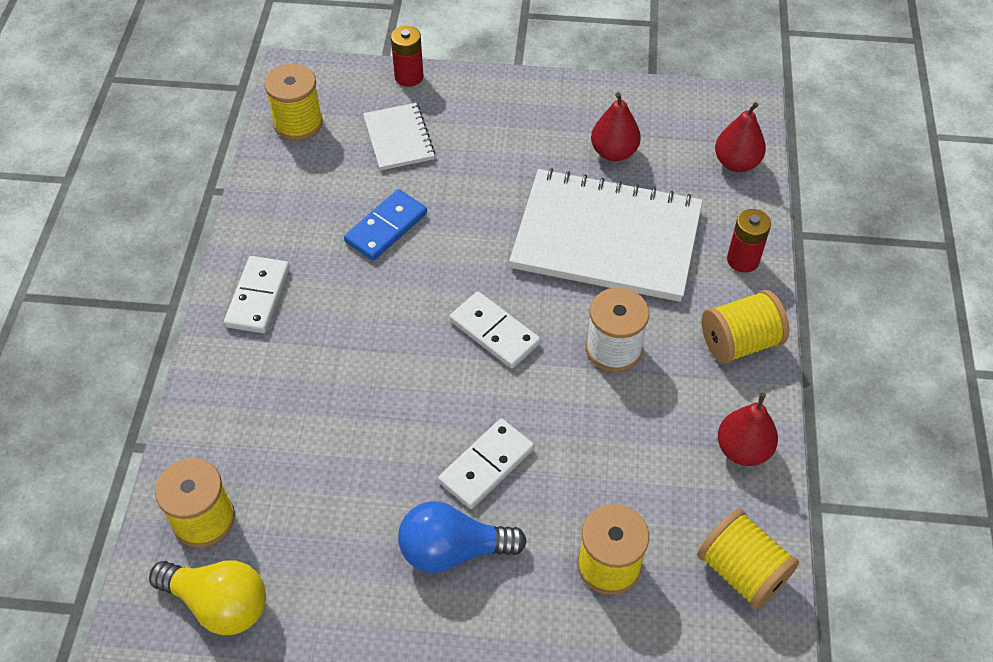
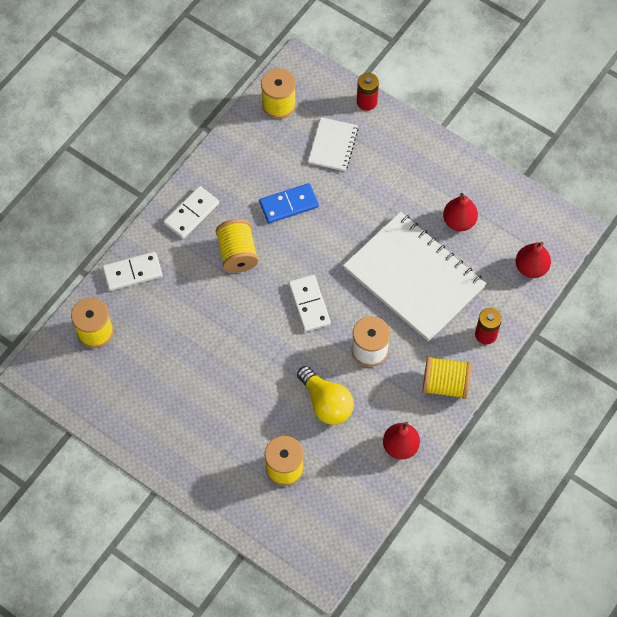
camera: 30 degrees right, 10 degrees up
(219, 603) = (80, 380): yellow light bulb -> yellow light bulb (326, 403)
(453, 550) = (210, 416): blue light bulb -> none
(486, 465) = (255, 380): white domino -> white domino (132, 272)
(742, 571) = (351, 509): yellow spool -> yellow spool (237, 253)

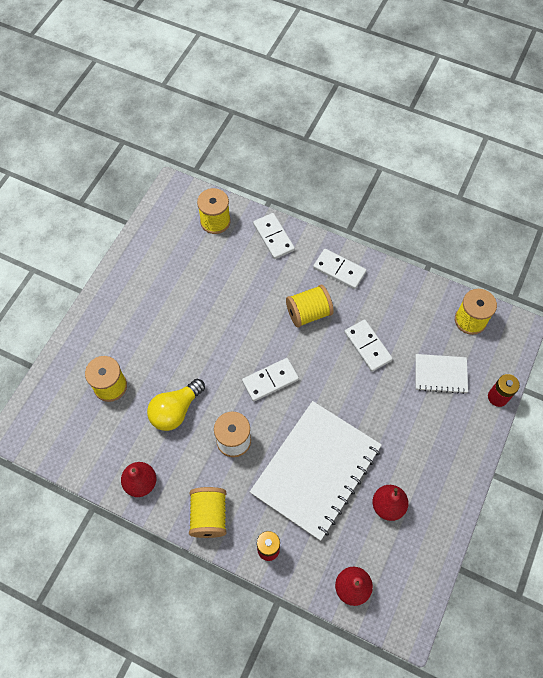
camera: 80 degrees right, 0 degrees up
(289, 204) = (367, 346): blue domino -> white domino

